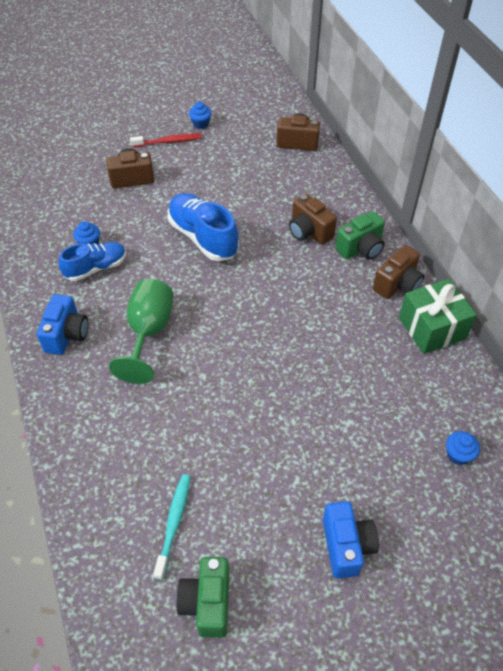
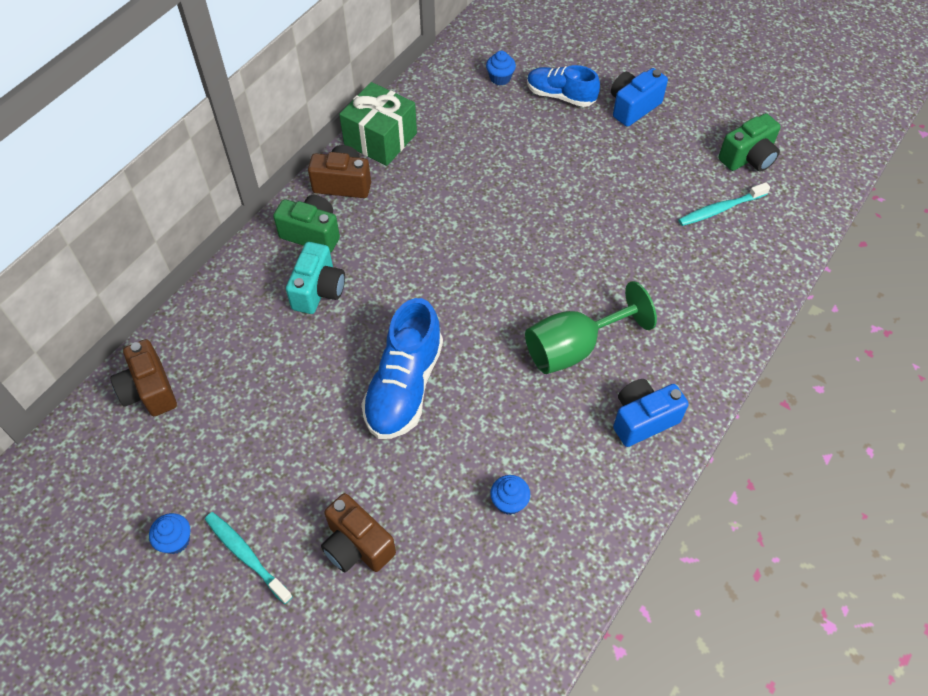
camera: 125 degrees left, 5 degrees up
(96, 268) = (538, 463): blue shoe -> blue shoe (560, 96)
(168, 142) = (246, 556): red toothbrush -> turquoise toothbrush
(309, 232) = (318, 290): brown camera -> turquoise camera

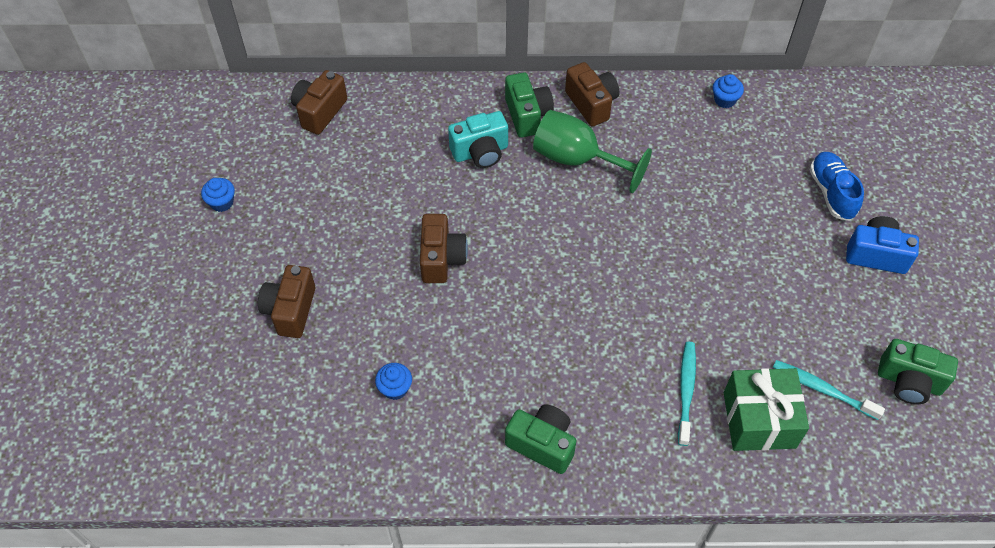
camera: 55 degrees right, 0 degrees up
(246, 556) = (238, 249): turquoise toothbrush -> turquoise toothbrush (686, 391)
(380, 139) = (658, 99): green gift -> green gift (759, 420)
(404, 386) = (441, 259): blue shoe -> brown camera
(500, 78) = (806, 138): blue cupcake -> blue cupcake (724, 100)
(574, 347) = (571, 354): green goblet -> green goblet (577, 159)
(643, 419) = (542, 444): blue camera -> green camera

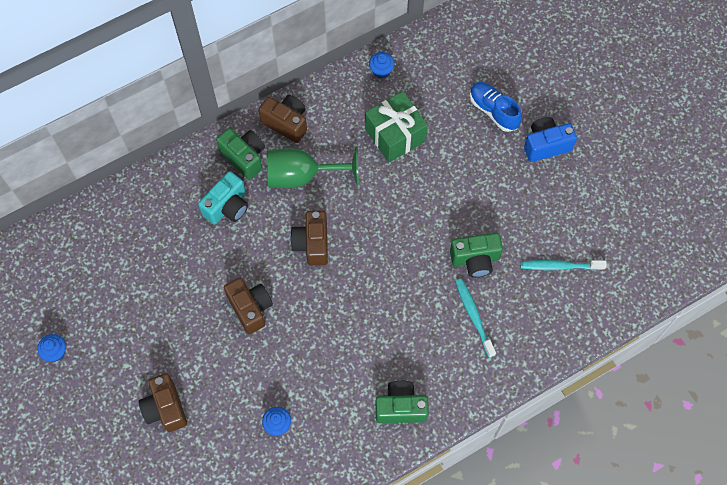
camera: 30 degrees left, 10 degrees up
(320, 112) = (82, 236): brown camera -> brown camera (312, 244)
(759, 420) = (531, 311): green gift -> green gift (395, 135)
(909, 382) = (610, 230): green camera -> green camera (475, 259)

